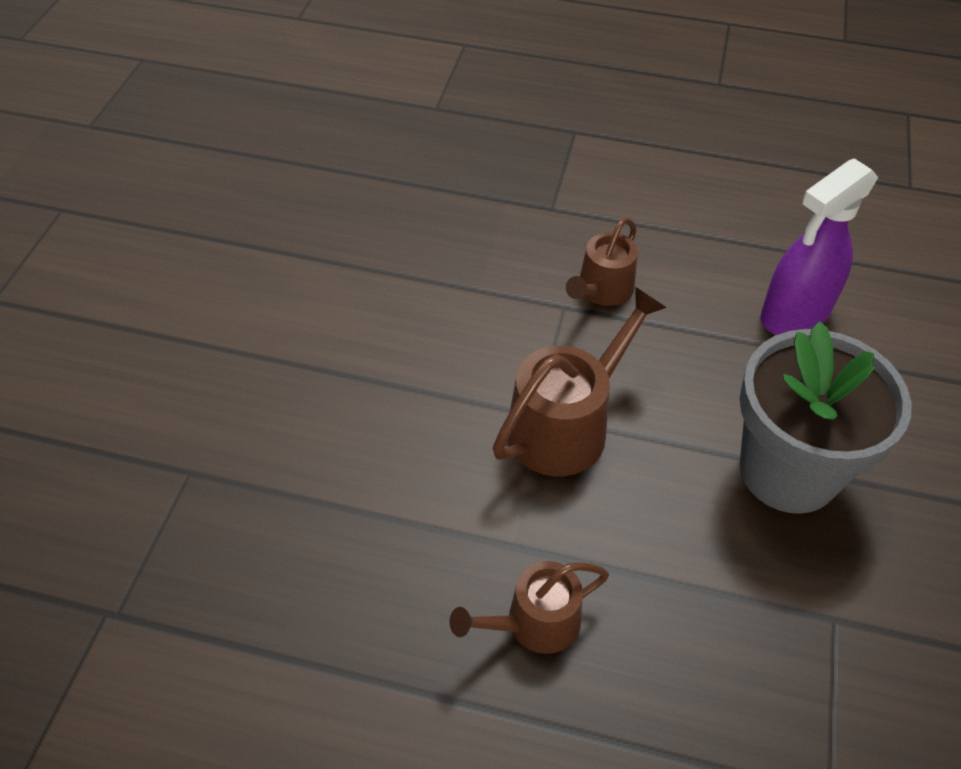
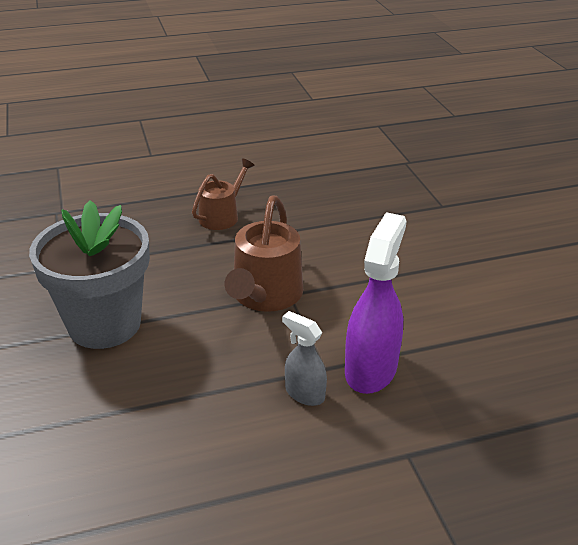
camera: 150 degrees right, 15 degrees down
(602, 290) = (304, 393): brown watering can -> grey spray bottle
(794, 314) = (127, 443): purple spray bottle -> purple spray bottle (371, 369)

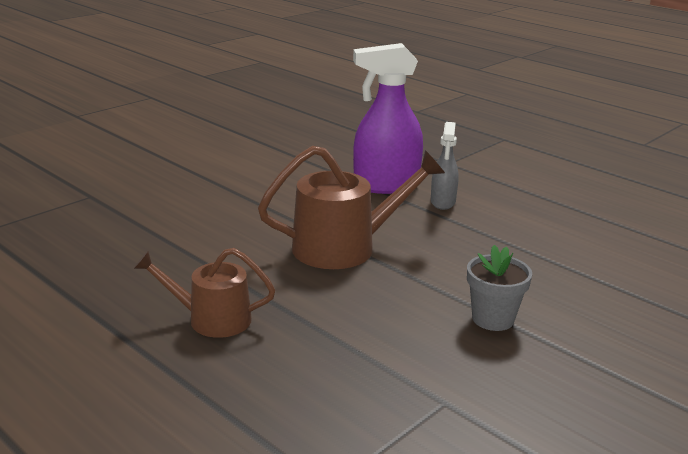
camera: 120 degrees left, 10 degrees down
(104, 324) = (493, 319): grey flower pot -> grey flower pot, size x0.47

